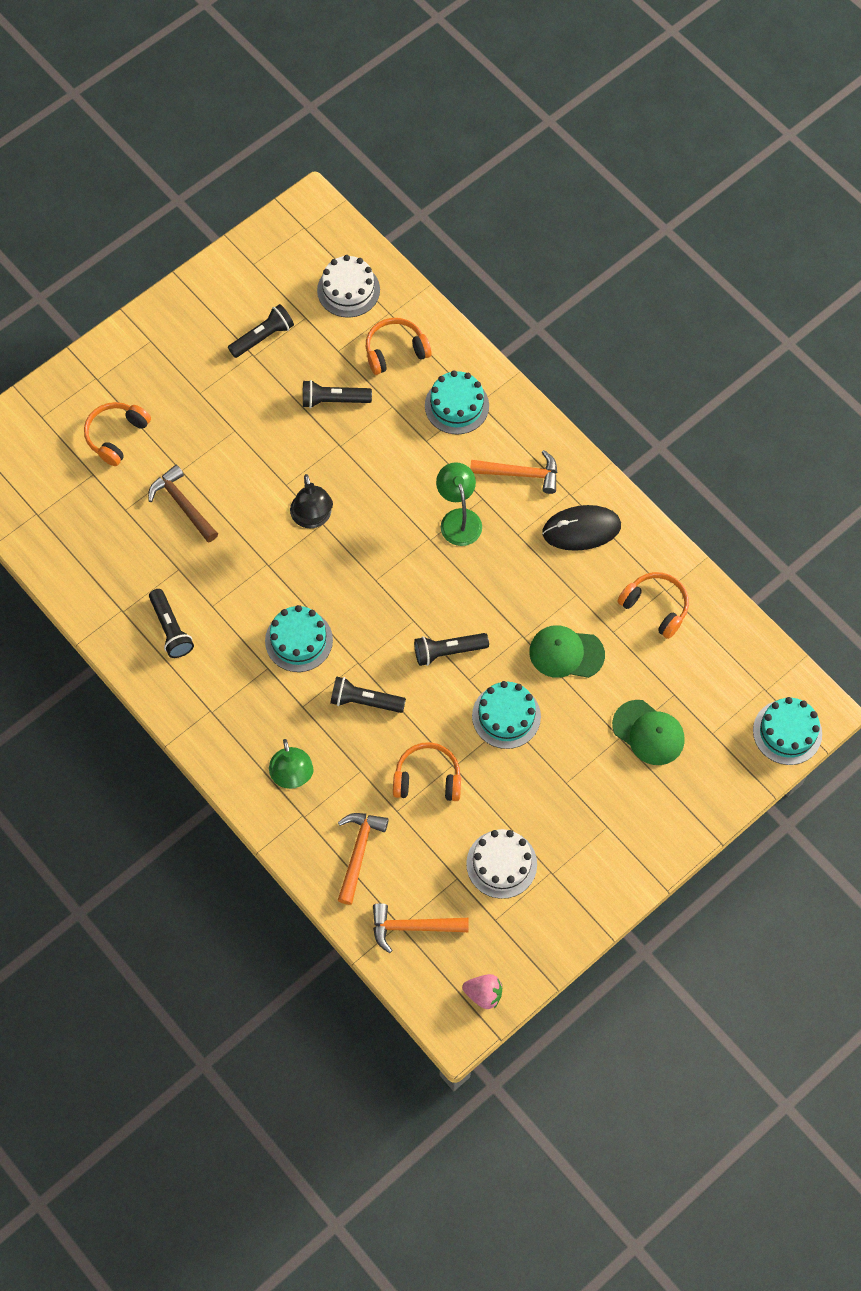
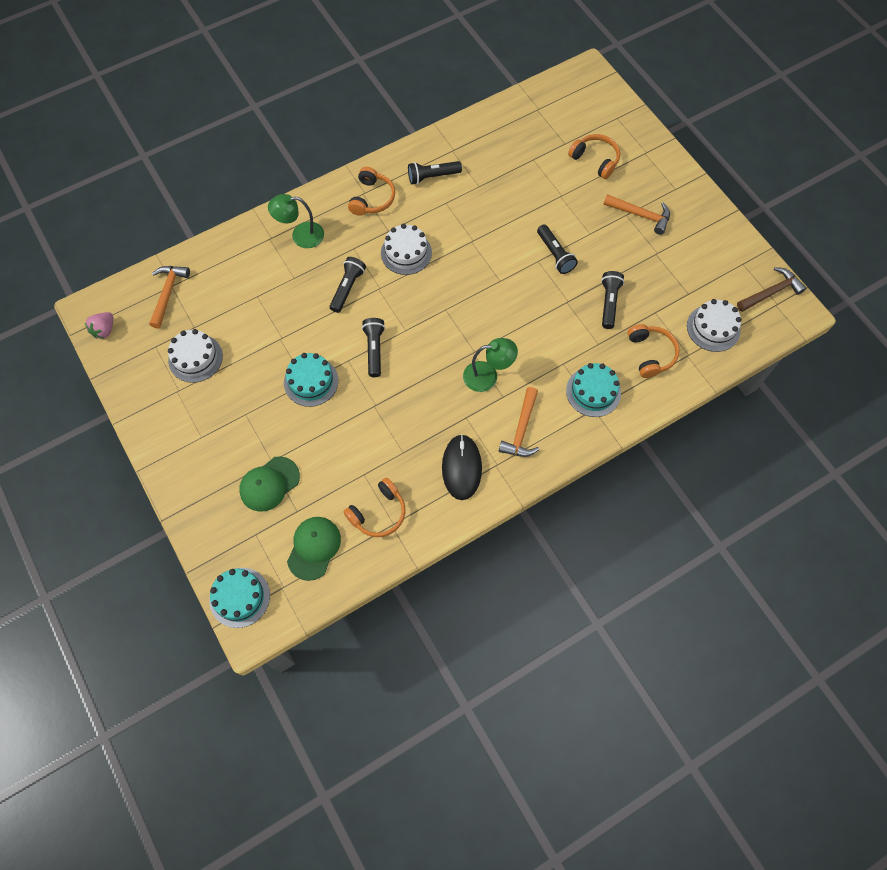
camera: 100 degrees right, 0 degrees up
(182, 504) = (531, 194): brown hammer -> brown hammer (771, 292)
(263, 337) = (672, 262): black flashlight -> black flashlight (555, 254)
(299, 640) = (406, 253): turquoise cake -> white cake
(313, 518) = (506, 275): black lamp -> none
(358, 852) = (233, 268): orange hammer -> orange hammer (640, 215)
(427, 778) = (276, 320): orange headphones -> orange headphones (372, 198)
(566, 653) = (353, 435): green cap -> green cap (314, 548)

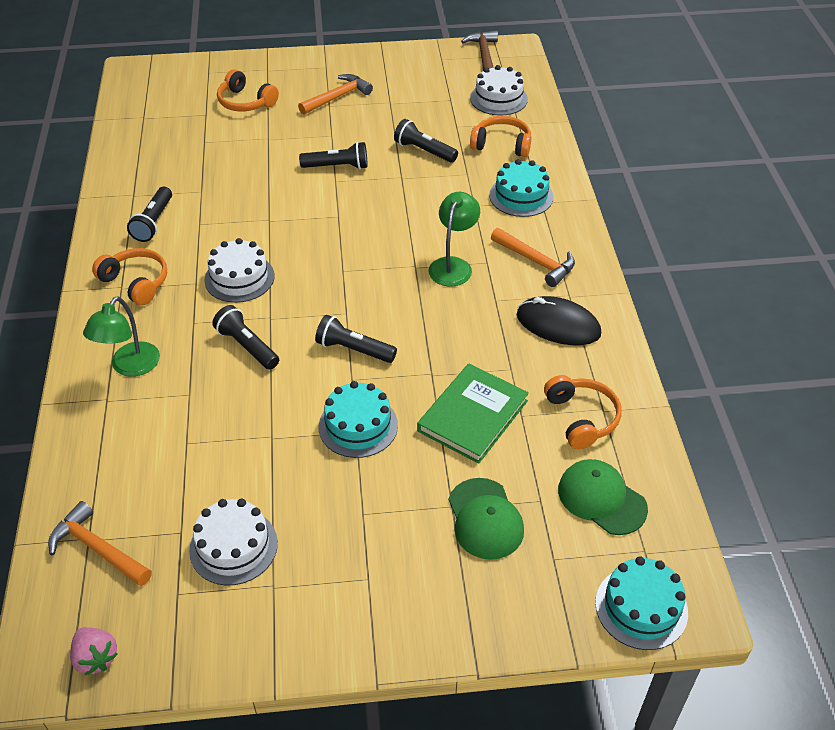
camera: 65 degrees left, 20 degrees down
(349, 445) = (473, 416): none -> green book
(595, 160) = (245, 102): orange headphones -> orange headphones turned 120 degrees counterclockwise

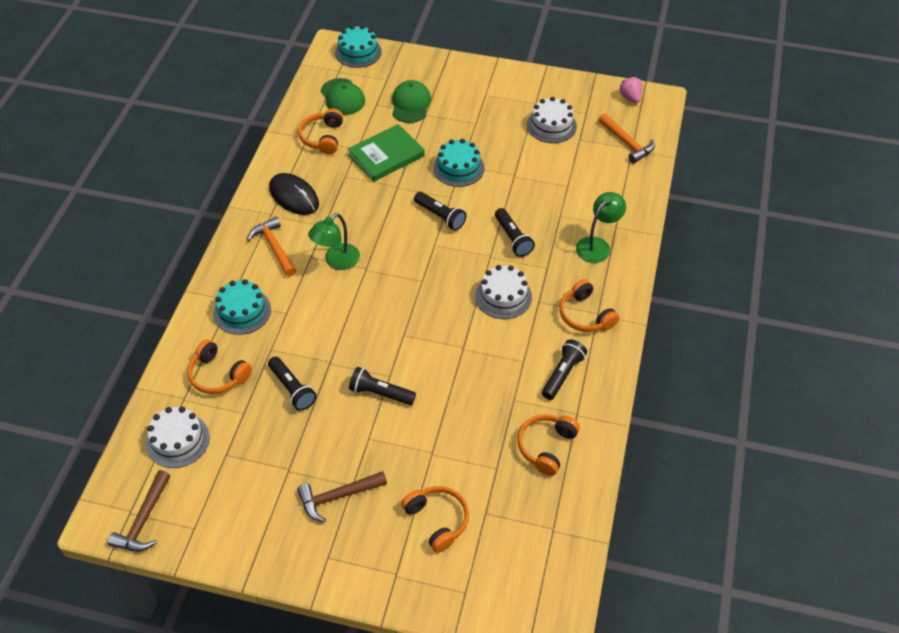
camera: 160 degrees left, 5 degrees up
(160, 165) = (546, 446): none -> orange headphones
(337, 97) = (337, 497): orange hammer -> brown hammer

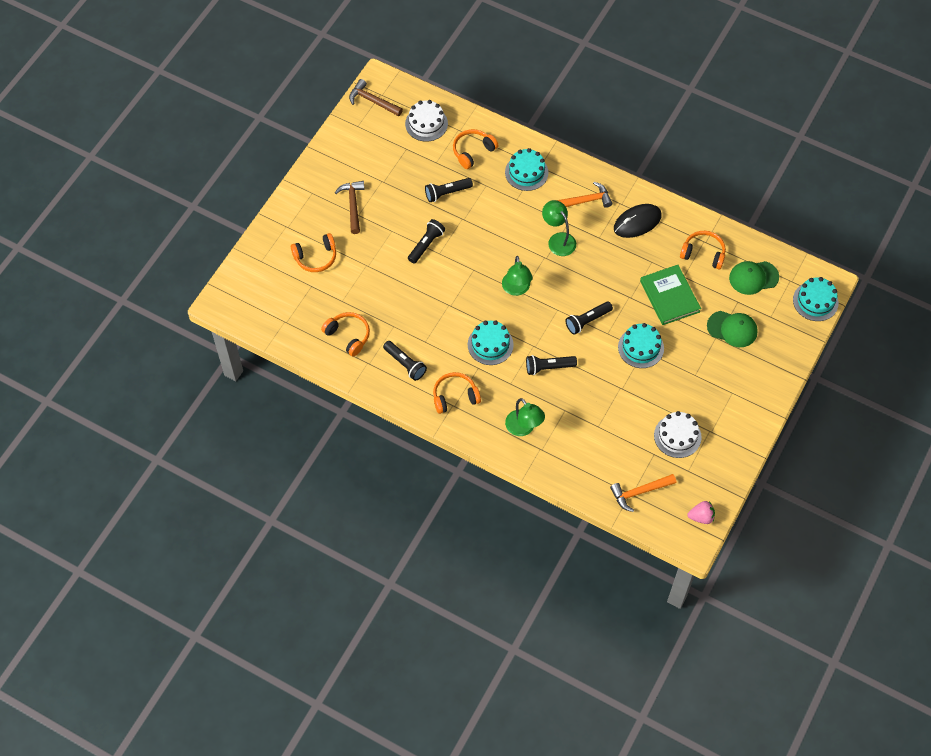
camera: 105 degrees right, 10 degrees up
(418, 287) = (516, 289): none -> green lamp
(503, 296) = (490, 344): white cake -> turquoise cake

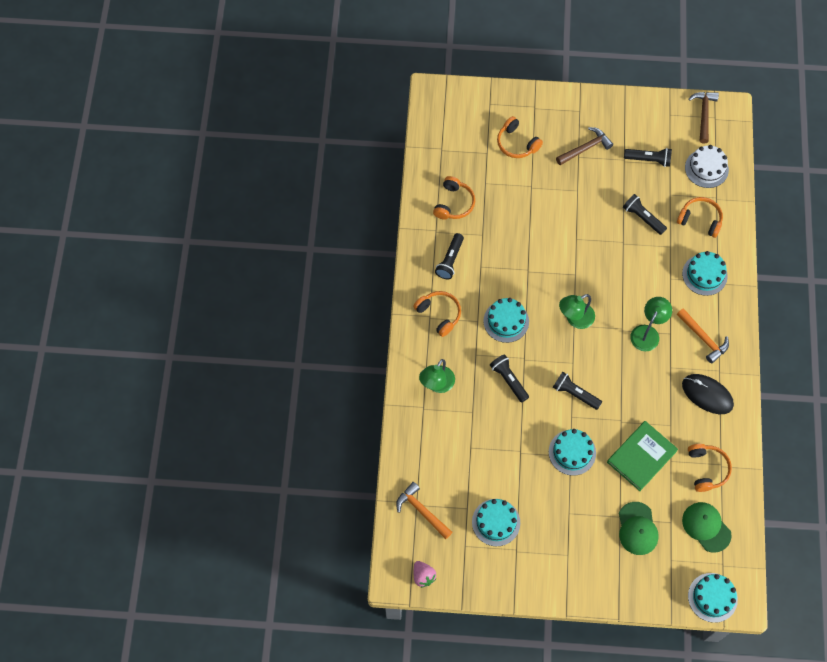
camera: 65 degrees right, 5 degrees up
(426, 245) = (579, 224): black flashlight -> black flashlight (648, 160)
(677, 436) = (496, 522): white cake -> turquoise cake

